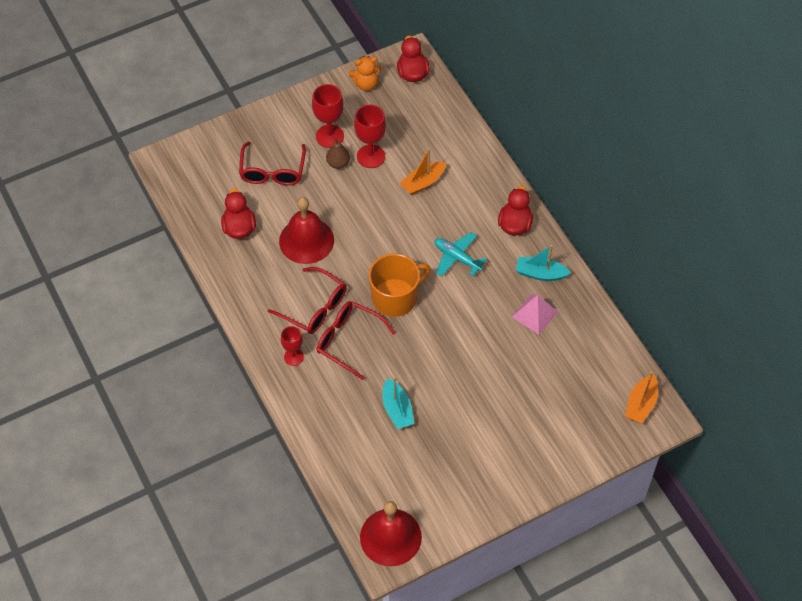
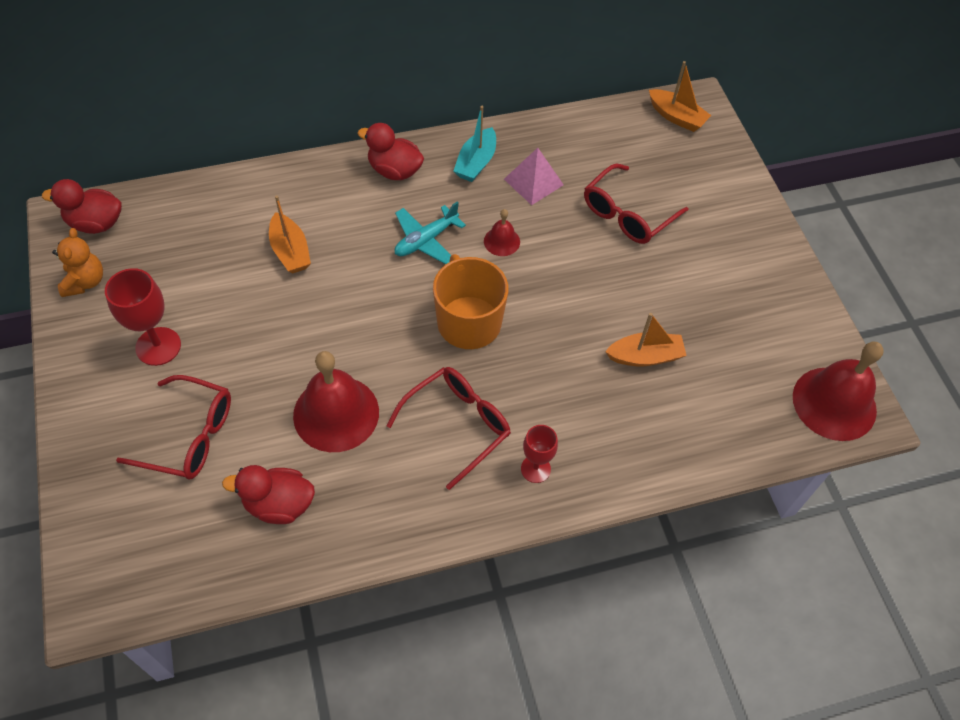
camera: 80 degrees left, 0 degrees up
(338, 163) = (213, 345): brown pear -> none
(348, 340) = (524, 392): red glasses -> red glasses (627, 214)
(371, 156) = (218, 302): red goblet -> none
(397, 409) = (645, 356): turquoise boat -> orange boat
(471, 304) = (501, 241): none -> red bell

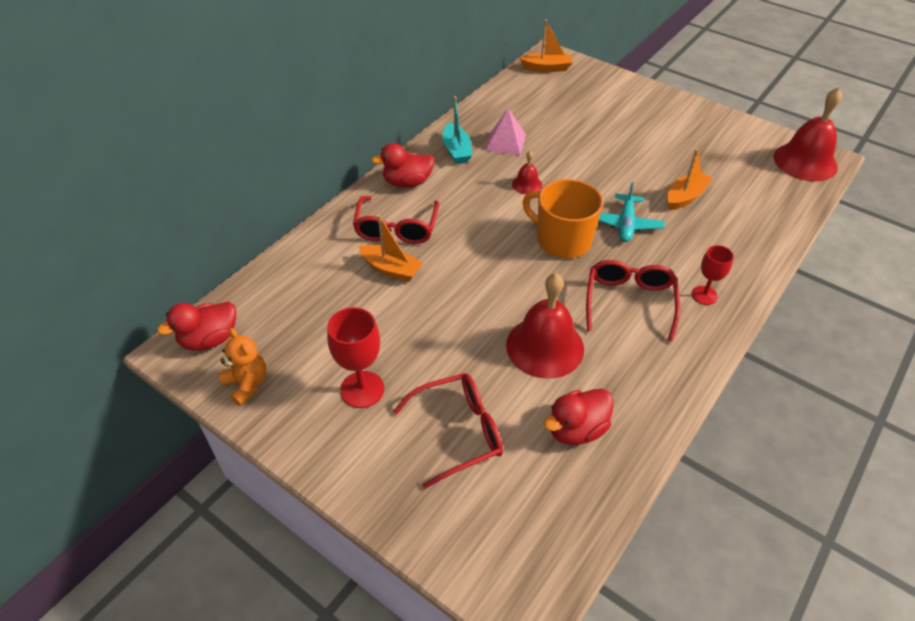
camera: 35 degrees left, 10 degrees down
(426, 240) = (478, 210): turquoise plane -> turquoise plane (625, 224)
(627, 214) = (582, 130): red glasses -> red glasses (396, 229)

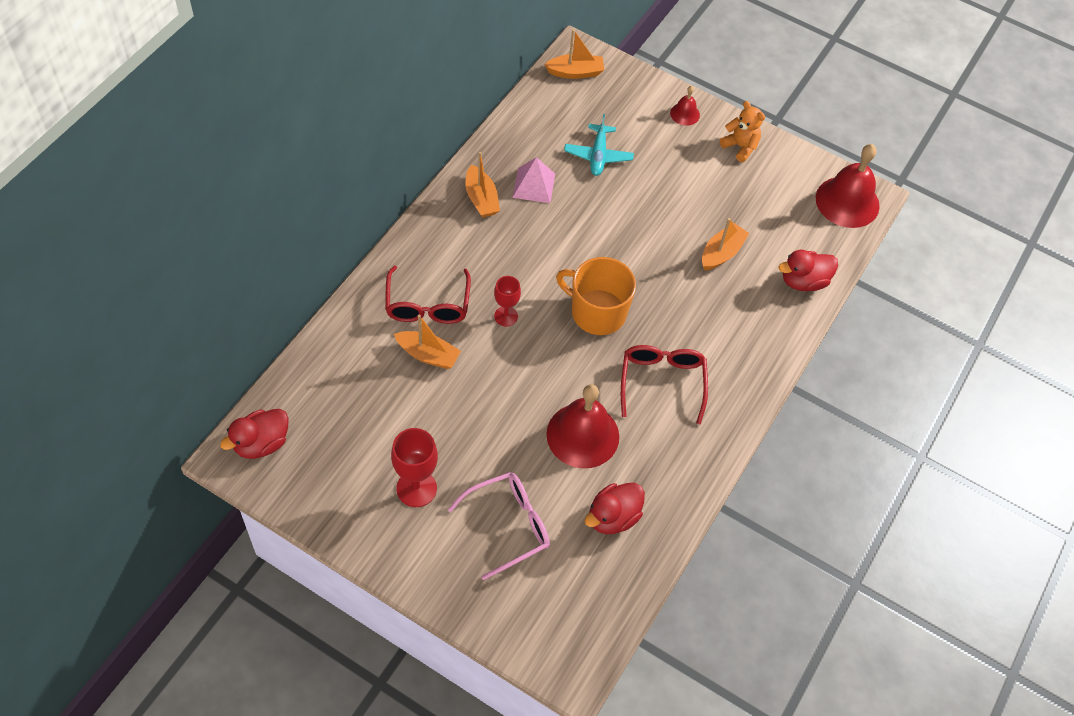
camera: 10 degrees left, 10 degrees up
(247, 384) = (308, 489): orange teddy bear -> orange teddy bear (740, 147)
(407, 182) = (432, 244): red duck -> red duck (803, 281)
(456, 150) = (481, 199): turquoise boat -> orange boat
(459, 432) = (509, 525): red glasses -> pink glasses
(527, 184) = (558, 242): red bell -> red bell (685, 114)
(625, 224) = (660, 290): turquoise plane -> turquoise plane (598, 155)
(704, 295) = (733, 371): red goblet -> red goblet (506, 316)

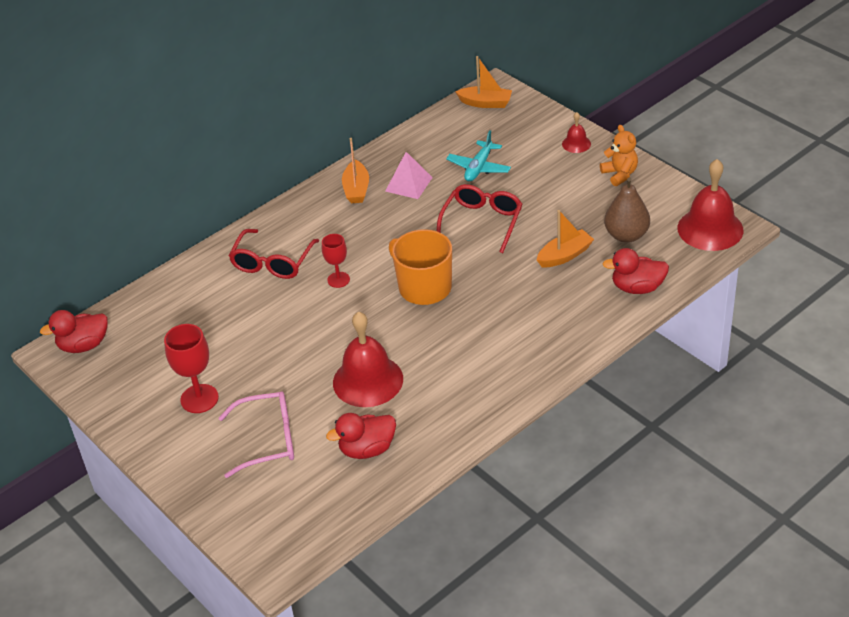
camera: 25 degrees right, 15 degrees down
(428, 355) = (256, 300): orange boat -> none
(662, 382) = (461, 349): red glasses -> red glasses (482, 222)
(772, 220) = (626, 235): none -> brown pear

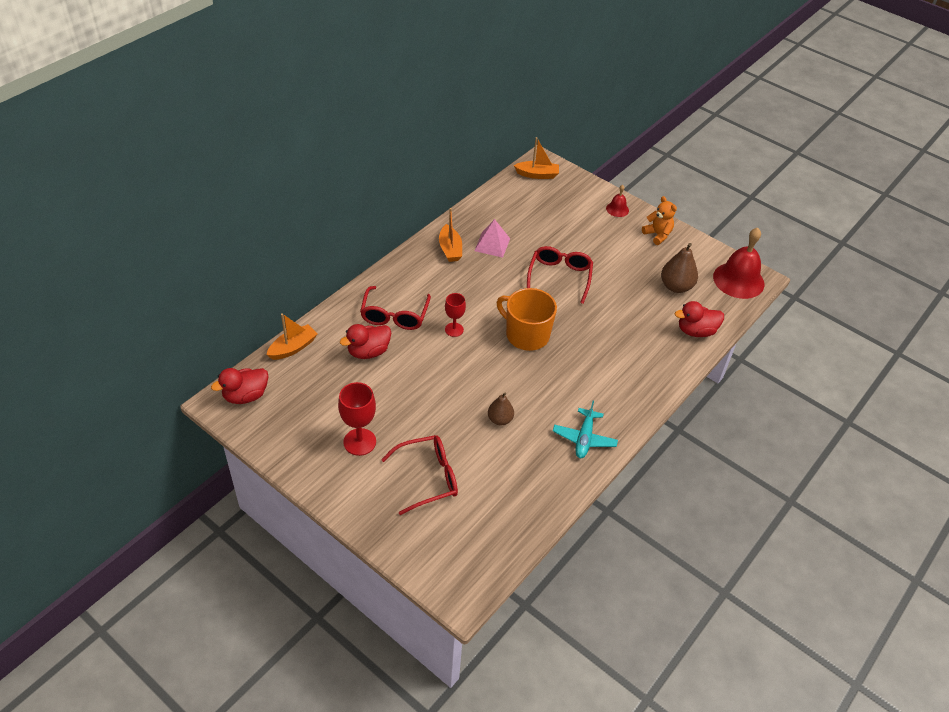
camera: 15 degrees left, 5 degrees up
(268, 440) = (428, 477): pink glasses -> red glasses
(367, 449) = (514, 482): red duck -> red duck (368, 352)
(368, 380) = (500, 419): red bell -> brown pear
(479, 167) = (545, 230): turquoise plane -> turquoise plane (584, 438)
(565, 255) = (632, 304): orange boat -> orange boat (293, 348)

